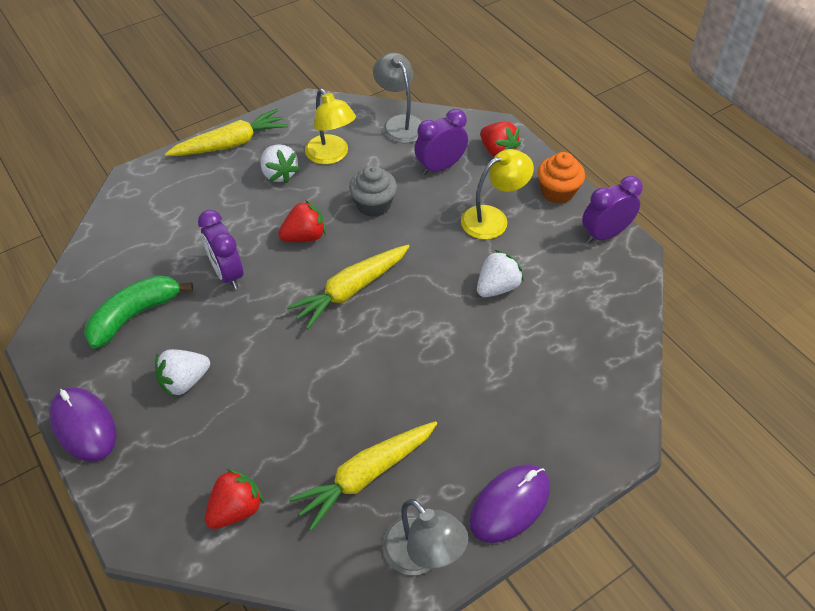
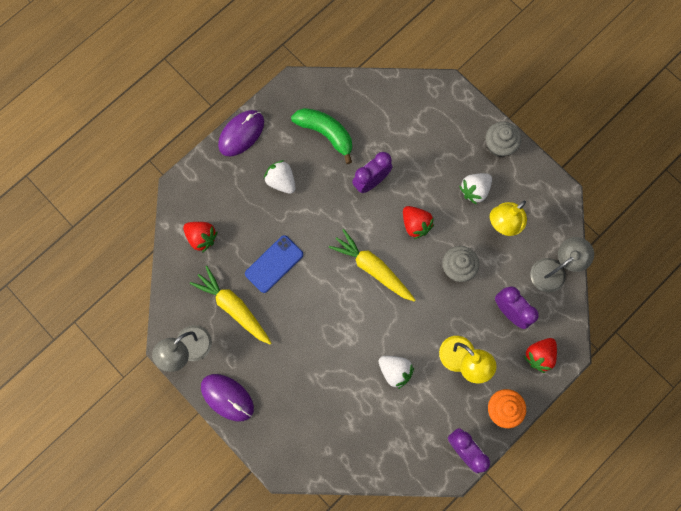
camera: 80 degrees right, 25 degrees up
(230, 144) = (499, 145): yellow carrot -> grey cupcake
(311, 409) = (274, 264): none -> blue phone

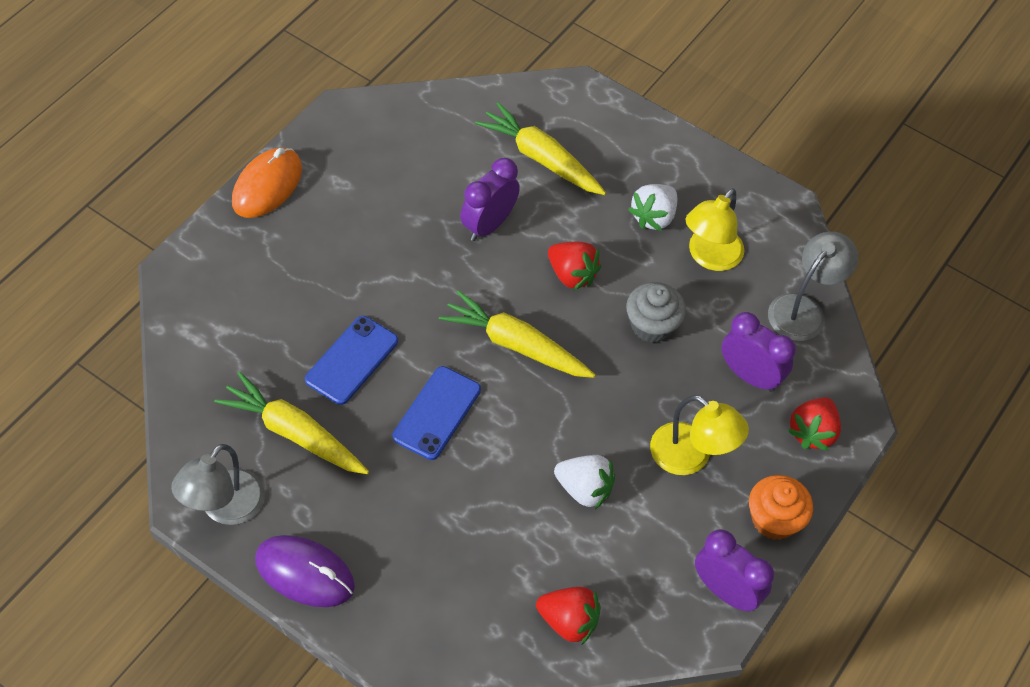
camera: 15 degrees left, 20 degrees down
(202, 237) = (224, 338): red strawberry -> red strawberry (568, 621)
(241, 134) = (267, 186): purple mouse -> orange mouse
(281, 181) = (343, 242): white strawberry -> none
(318, 307) = (436, 413): none -> blue phone
(325, 133) = (403, 169): green banana -> none
(412, 137) = (541, 158): none -> yellow carrot
(499, 145) = (676, 153): grey cupcake -> none

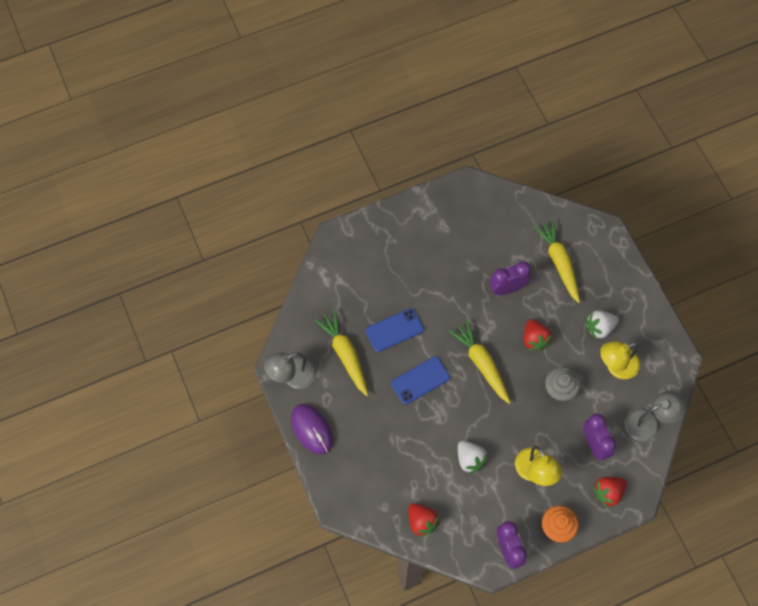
camera: 35 degrees right, 10 degrees up
(267, 186) = (405, 210): orange mouse -> none

